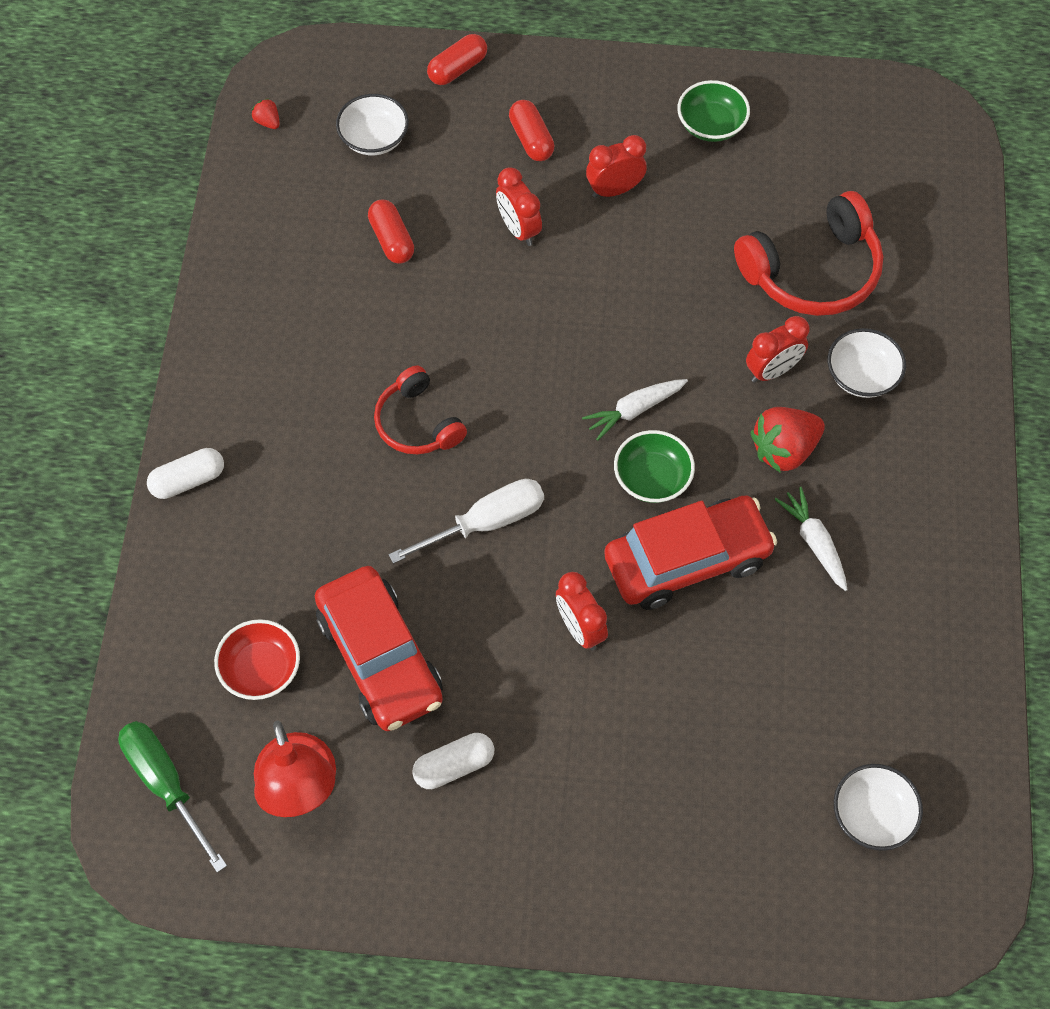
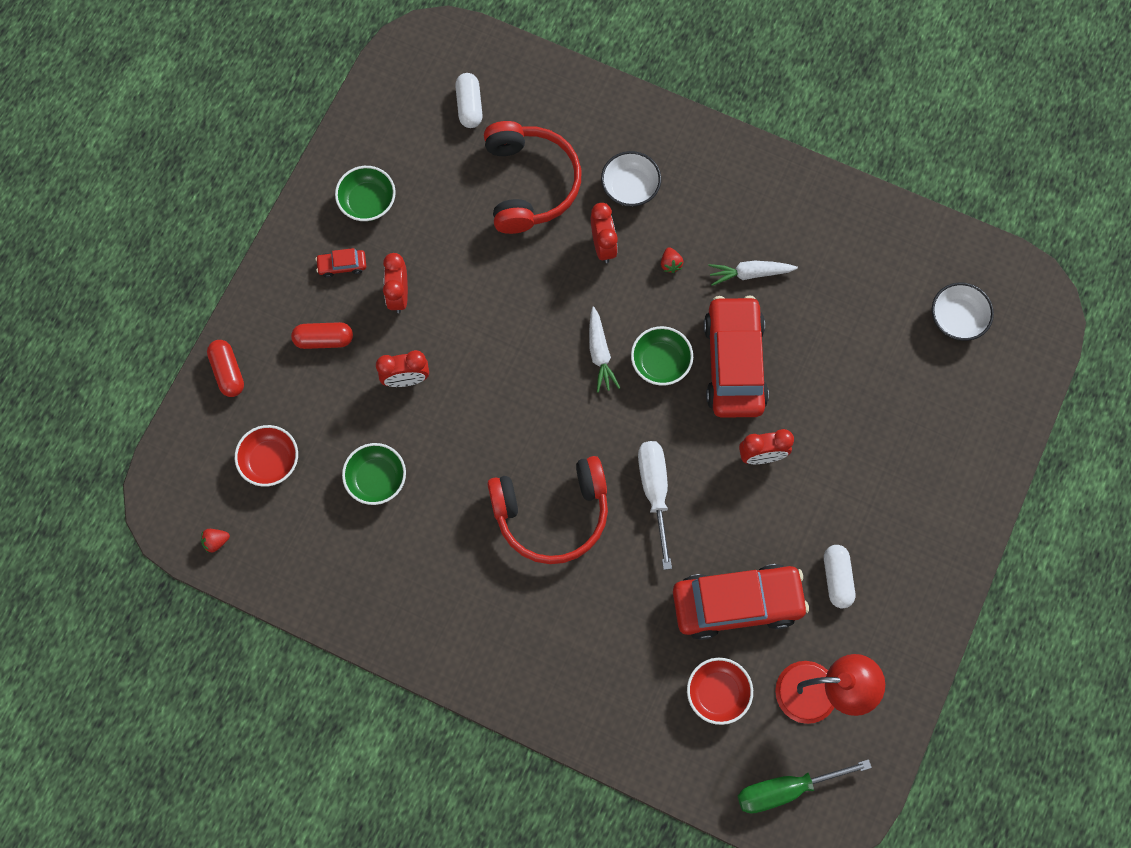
camera: 70 degrees left, 10 degrees up
(188, 480) = (538, 703): white capsule -> white capsule (469, 106)
(374, 138) = (270, 461): white bowl -> red bowl
(392, 240) = (376, 479): red capsule -> green bowl
(417, 423) = (552, 514): red headphones -> red headphones, size x1.61
(624, 127) = (342, 265): none -> red car
(784, 450) = (670, 264): red strawberry -> red strawberry, size x0.46

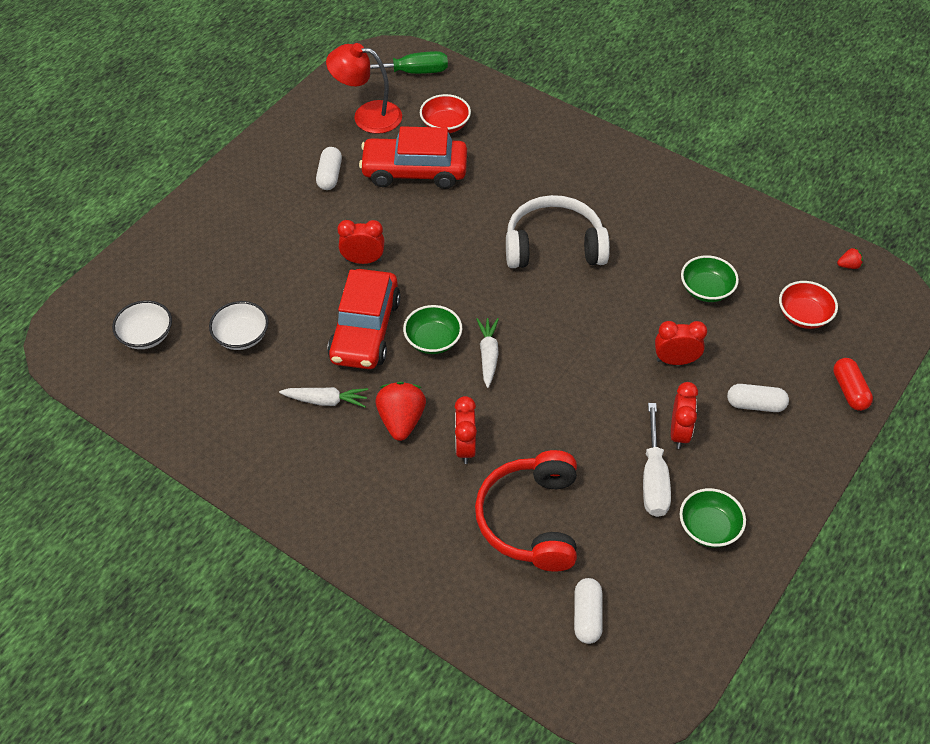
camera: 170 degrees left, 20 degrees down
(324, 339) = (755, 405): red capsule -> white capsule
(342, 265) = (737, 469): red car -> none
(552, 514) = (554, 246): red headphones -> white headphones
(630, 187) = (424, 499): white bowl -> white bowl (241, 336)
(655, 492) = (462, 248): white screwdriver -> white screwdriver (653, 478)
(670, 264) = (401, 421): red strawberry -> red strawberry, size x2.16

